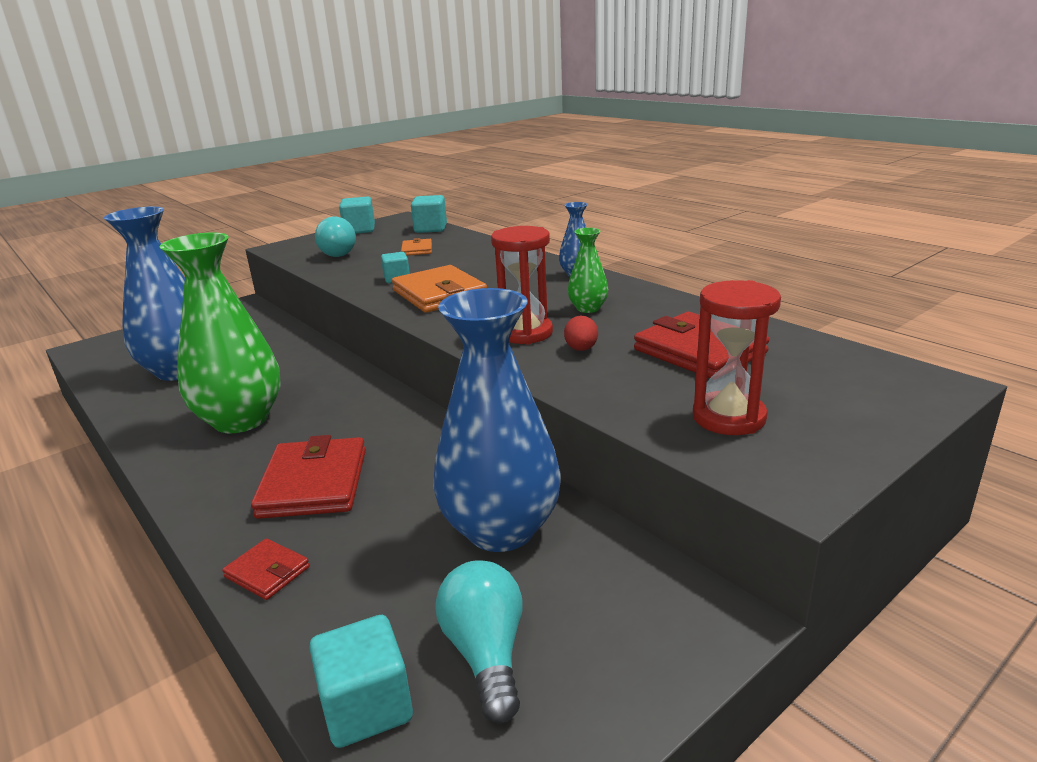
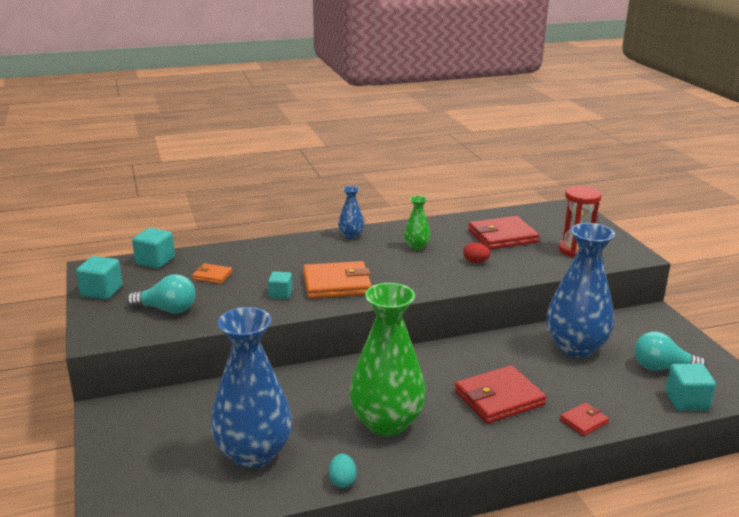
camera: 70 degrees left, 0 degrees up
(130, 420) = (342, 481): none -> turquoise egg
(313, 483) = (499, 398): red wallet -> red wallet turned 45 degrees counterclockwise
(525, 333) = (438, 271): red hourglass -> none

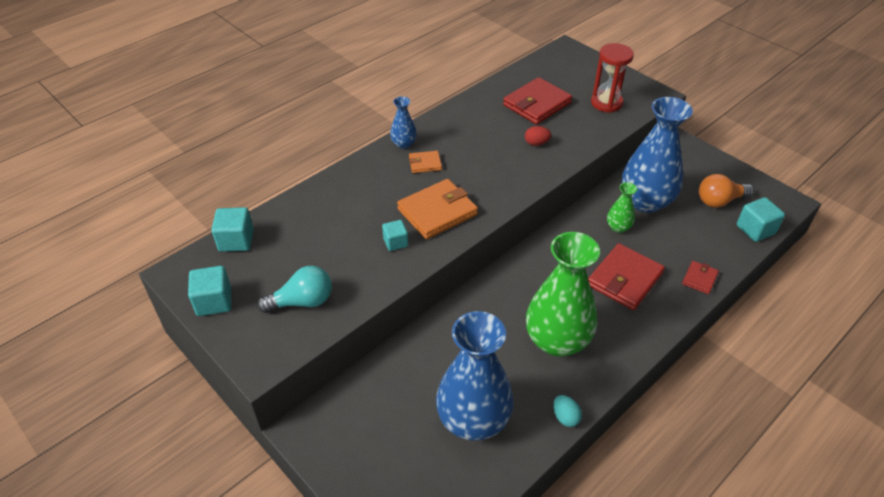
camera: 25 degrees left, 20 degrees up
(212, 276) = (311, 241): orange wallet -> orange wallet (425, 163)
(416, 246) = (473, 140): green vase -> green vase (618, 227)
(662, 368) = (719, 201): turquoise light bulb -> orange light bulb

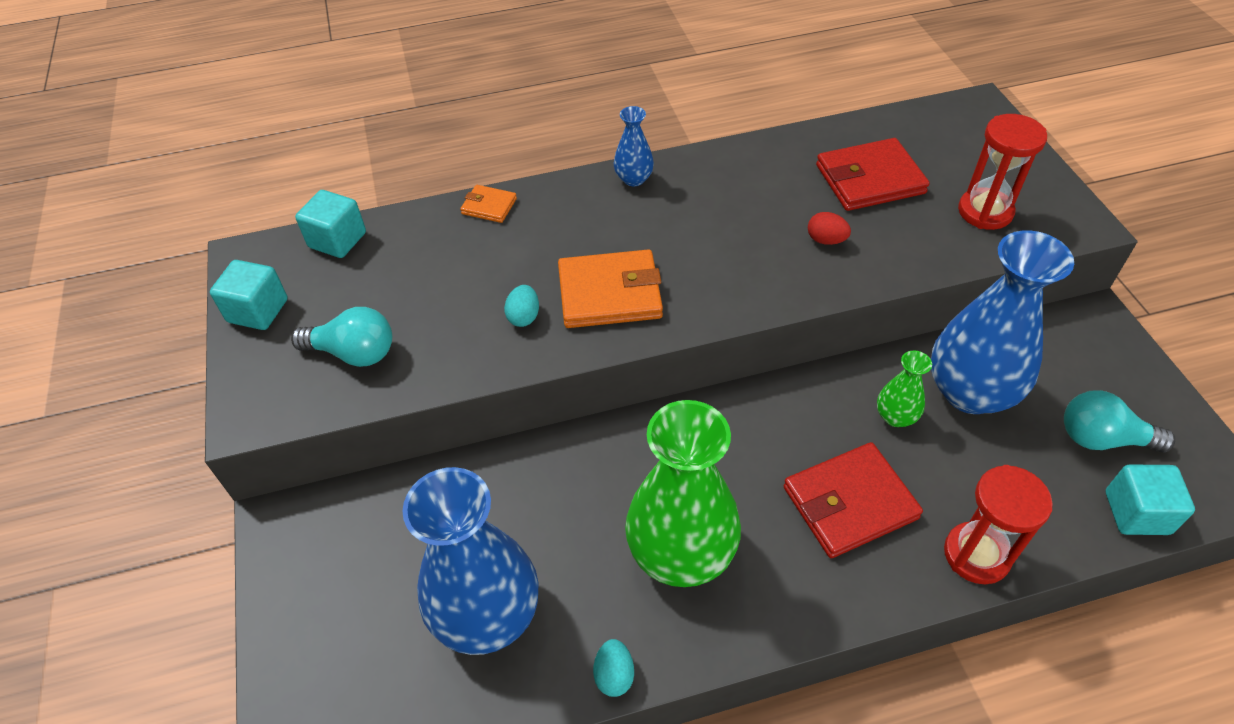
camera: 30 degrees right, 5 degrees up
(395, 242) = (524, 317): turquoise cube -> turquoise egg
(425, 163) = (642, 217): orange wallet -> orange wallet (489, 206)
(699, 279) = (976, 555): red wallet -> red hourglass
(719, 201) = (1102, 439): orange light bulb -> turquoise light bulb

